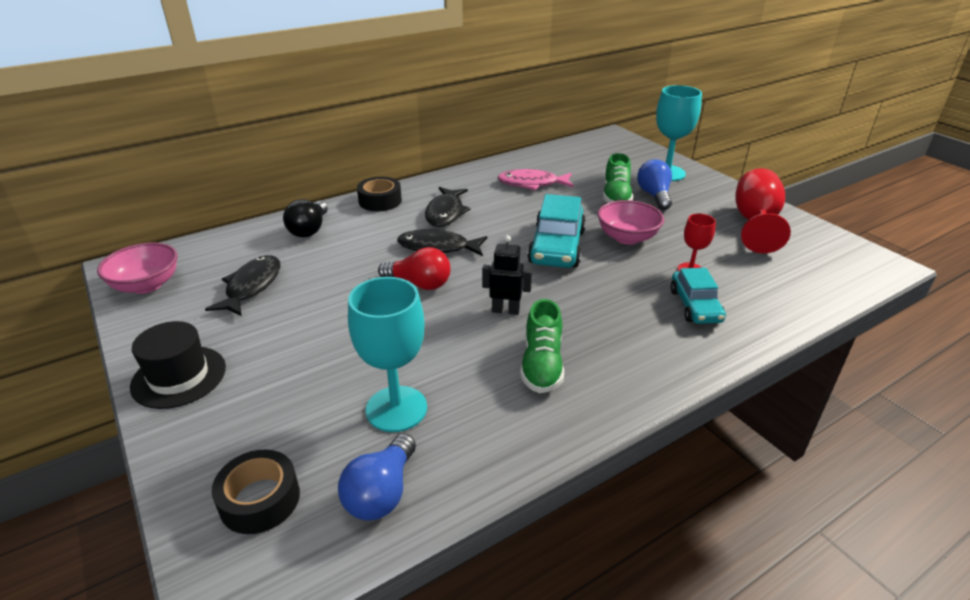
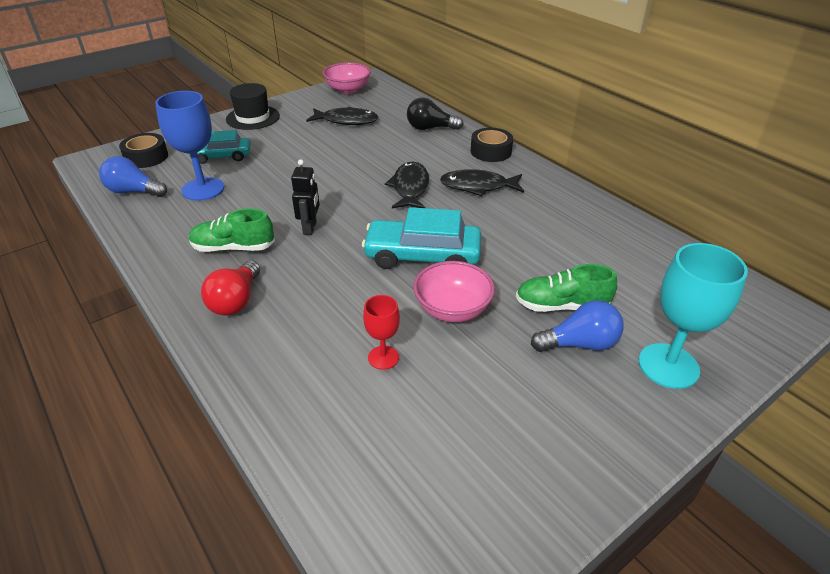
camera: 85 degrees right, 5 degrees up
(396, 409) = (203, 189): turquoise goblet -> blue goblet
(419, 284) = (350, 184): red light bulb -> red light bulb (236, 301)
(532, 184) = (568, 237): pink fish -> none
(695, 306) = (309, 352): turquoise car -> turquoise car (222, 156)
(755, 223) = (527, 452): red goblet -> none

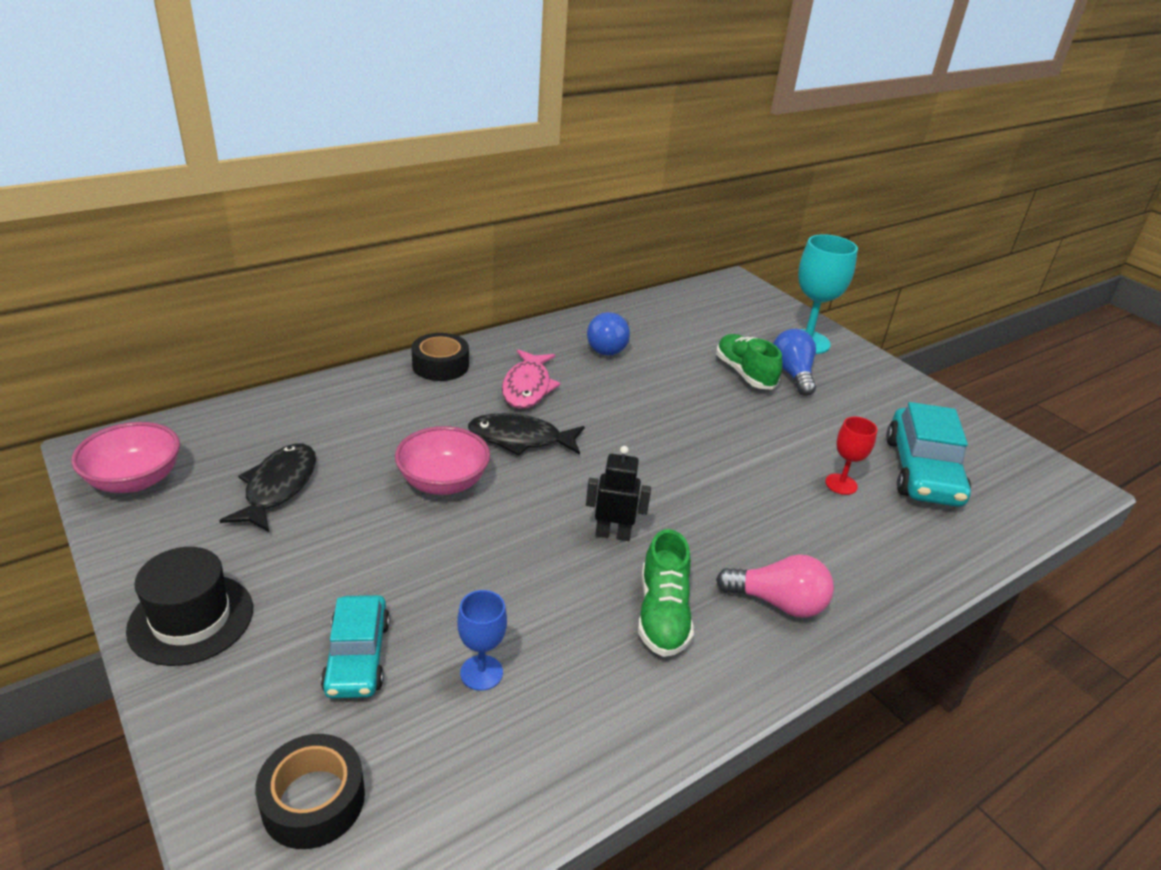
camera: 90 degrees left, 5 degrees down
(134, 191) = (470, 792): blue light bulb -> blue light bulb (609, 347)
(203, 189) = (481, 672): blue goblet -> blue goblet, size x0.54
(236, 301) = (778, 603): red light bulb -> pink light bulb
(422, 256) = (673, 444): turquoise car -> turquoise car (922, 471)
(430, 128) = (349, 404): black light bulb -> none
(452, 309) = (761, 434): pink bowl -> pink bowl (443, 482)
(478, 186) = (527, 387): black fish -> pink fish
(561, 306) = (744, 373): green shoe -> green shoe turned 150 degrees clockwise

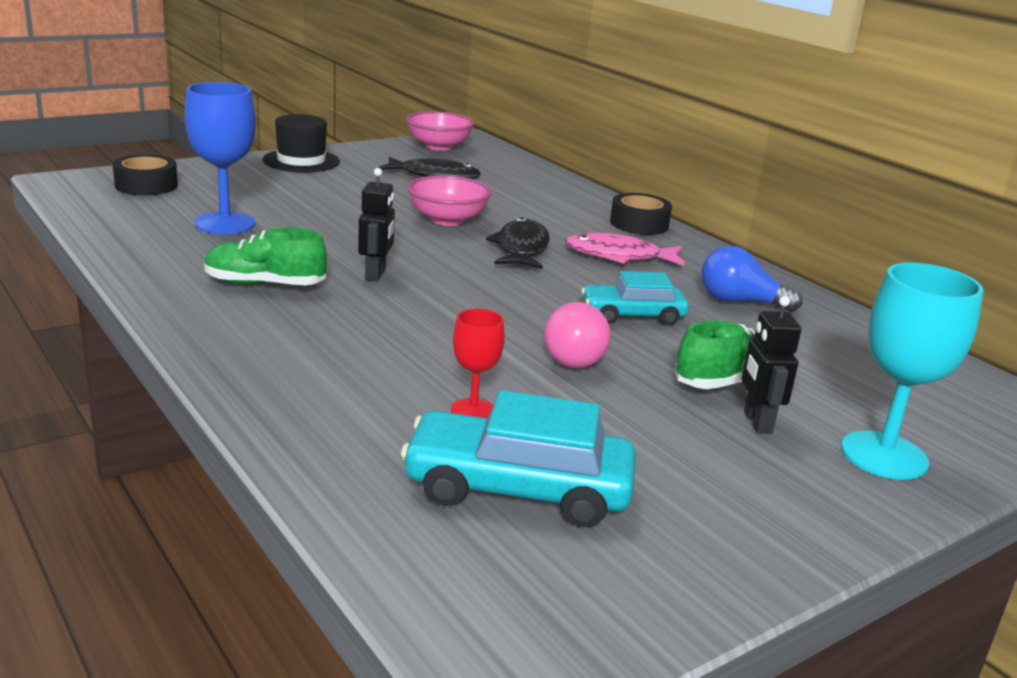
camera: 90 degrees right, 10 degrees down
(357, 656) = (254, 194): turquoise car -> turquoise car (632, 315)
(481, 672) = (225, 223): blue goblet -> blue goblet, size x1.84
(778, 603) = (264, 336): pink light bulb -> pink light bulb (577, 357)
(792, 374) = (757, 422): blue light bulb -> black robot

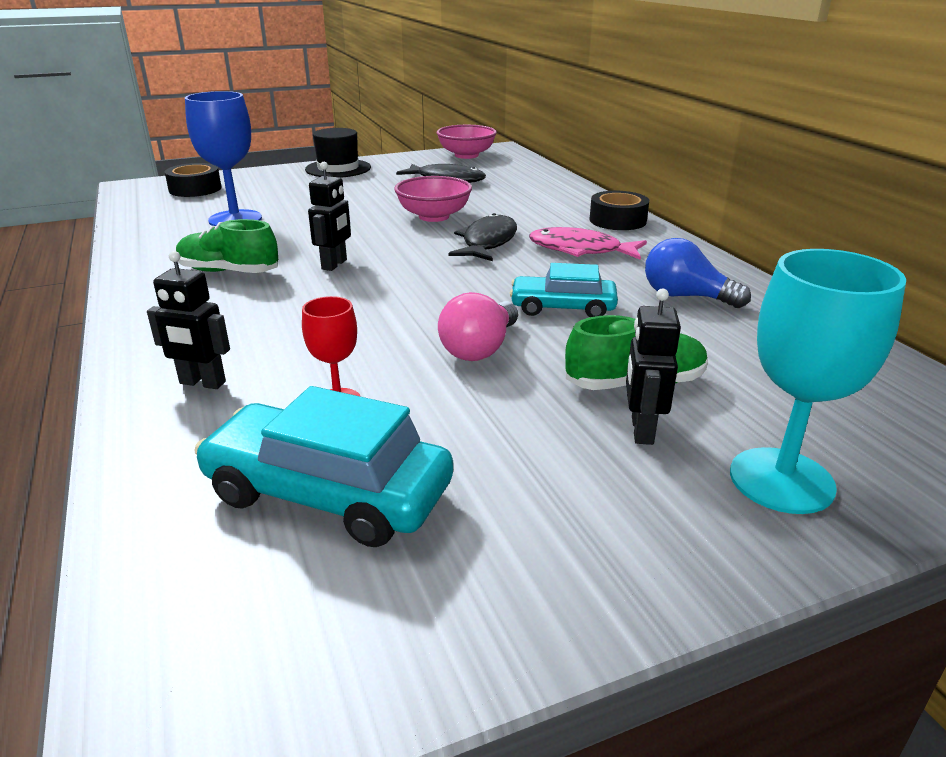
camera: 15 degrees right, 5 degrees up
(325, 399) = (202, 383): none -> black robot

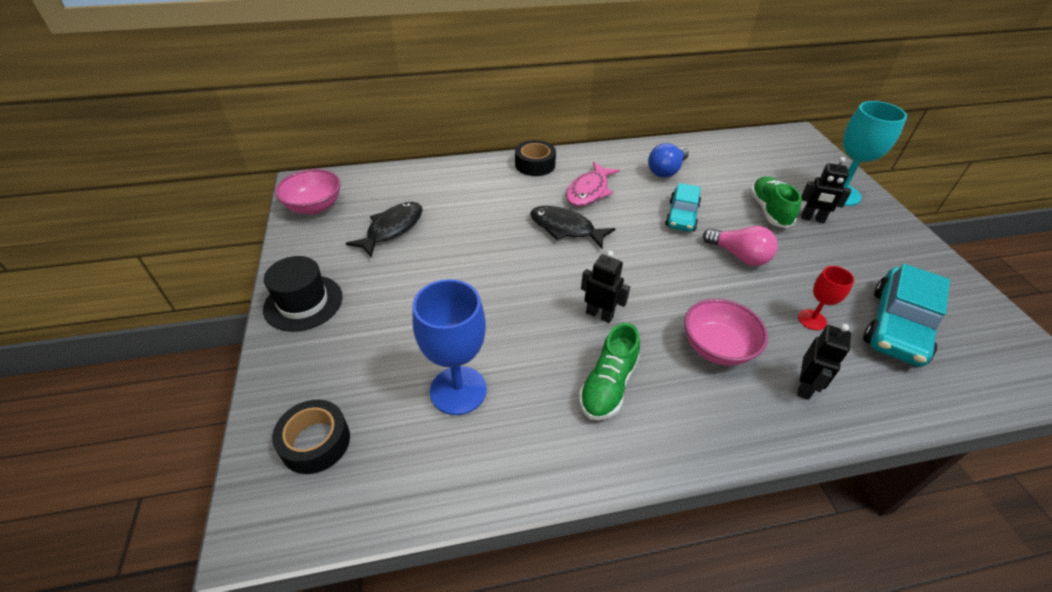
camera: 80 degrees left, 15 degrees up
(434, 216) = (497, 248): pink bowl -> pink bowl (717, 347)

